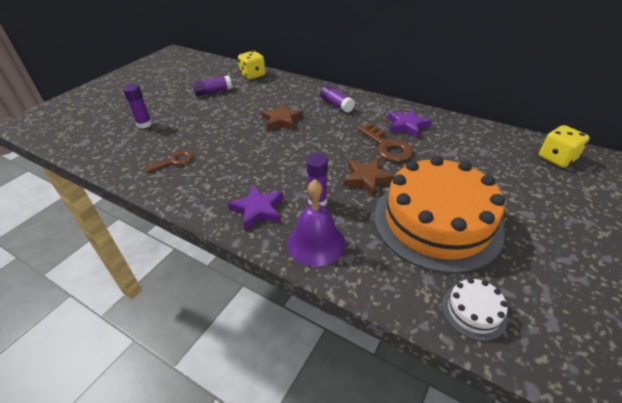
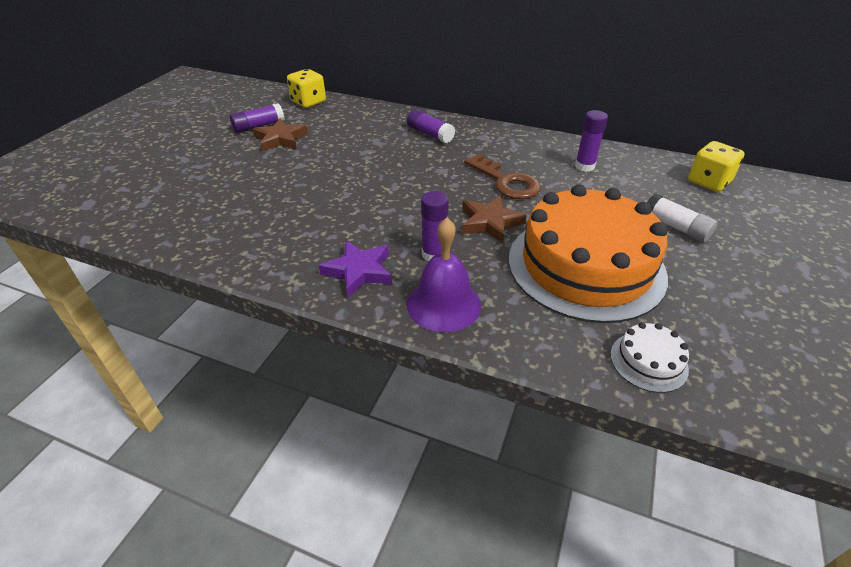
camera: 10 degrees left, 0 degrees up
(144, 124) = (171, 175): purple glue stick -> purple glue stick (584, 166)
(174, 161) = (227, 220): brown key -> none
(282, 120) = (363, 158): brown star -> brown star (280, 139)
(407, 125) = (525, 155): purple star -> none
(520, 195) = (676, 227): none -> white glue stick

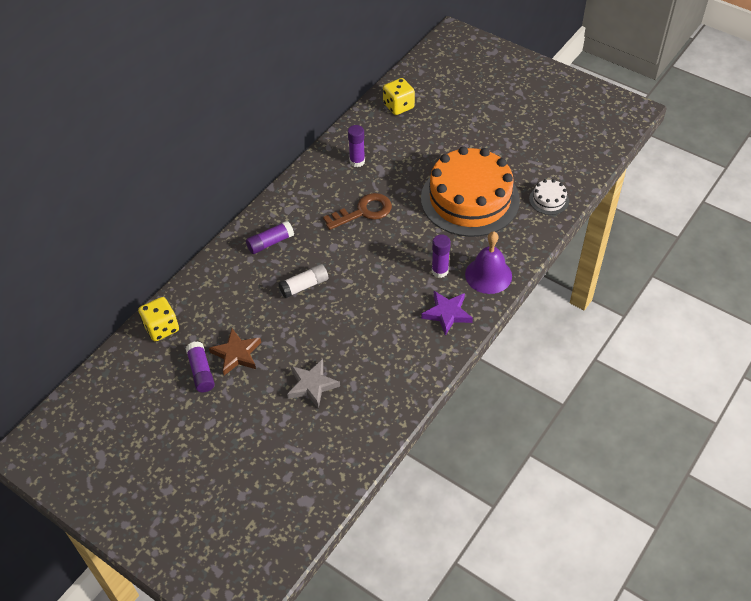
camera: 75 degrees left, 10 degrees up
(239, 185) = (312, 385): none -> grey star
(490, 222) = (412, 233): brown star -> none
(676, 227) = (443, 143): white glue stick -> white glue stick (304, 286)

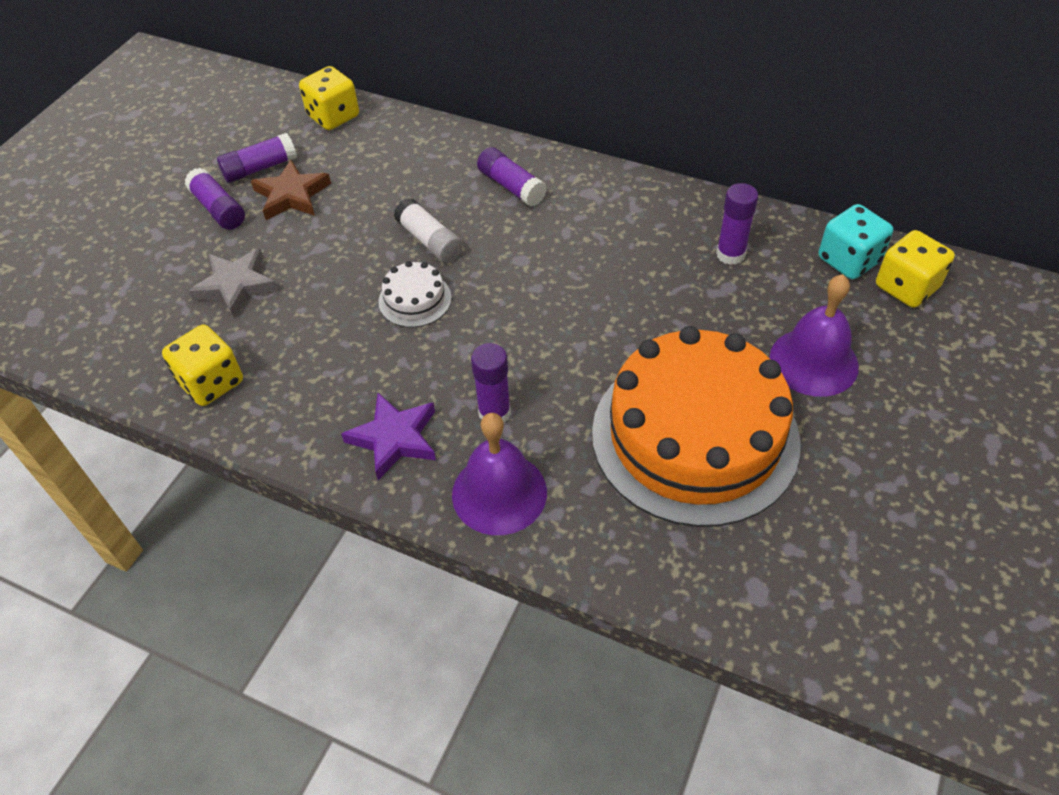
camera: 80 degrees right, 0 degrees up
(235, 396) = (218, 209): none -> purple glue stick
(363, 212) = (611, 283): brown key -> none
(375, 120) = (849, 260): none -> turquoise dice
(388, 397) = (211, 382): none -> yellow dice
(436, 149) = (813, 361): none -> purple bell
(549, 200) = (743, 585): white cake -> white cake (415, 300)

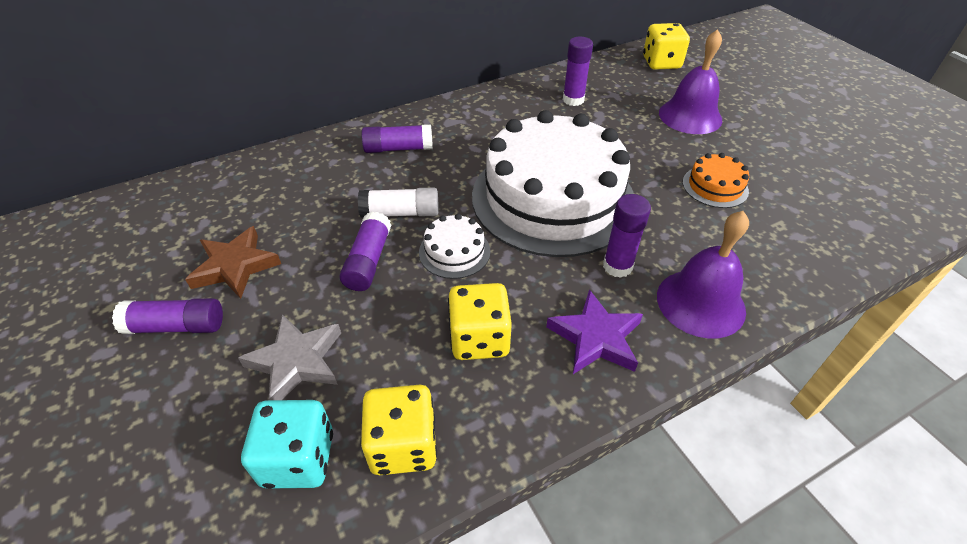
camera: 55 degrees left, 5 degrees down
(260, 168) = (168, 271): purple glue stick -> purple glue stick (368, 261)
(333, 116) = (181, 196): yellow dice -> yellow dice (479, 339)
(547, 323) = (553, 198): none -> white cake
(694, 436) = (715, 186): orange cake -> orange cake, size x0.40
(849, 260) = (622, 68): turquoise dice -> turquoise dice (298, 459)

